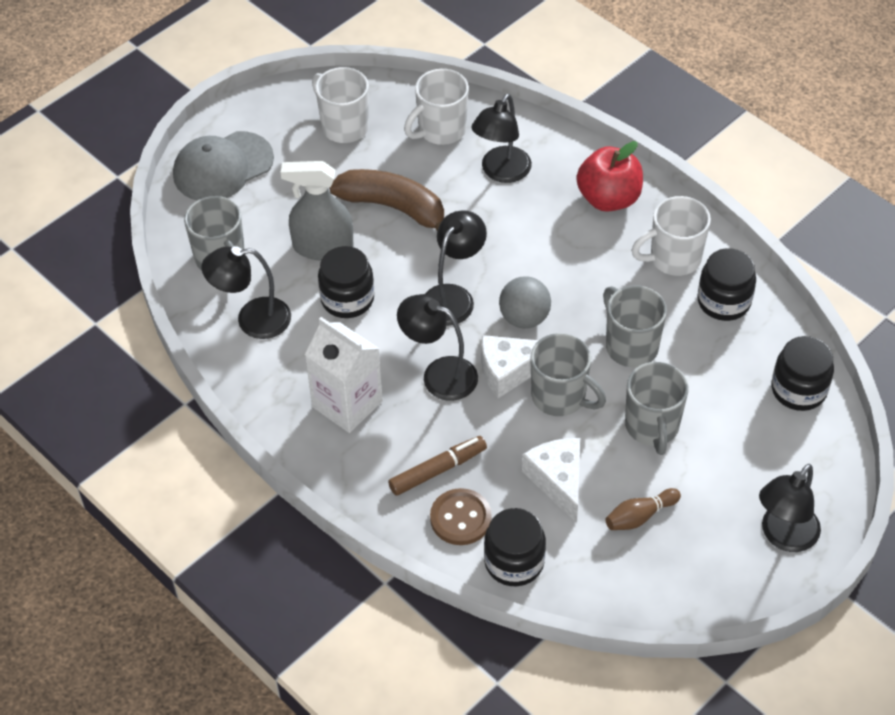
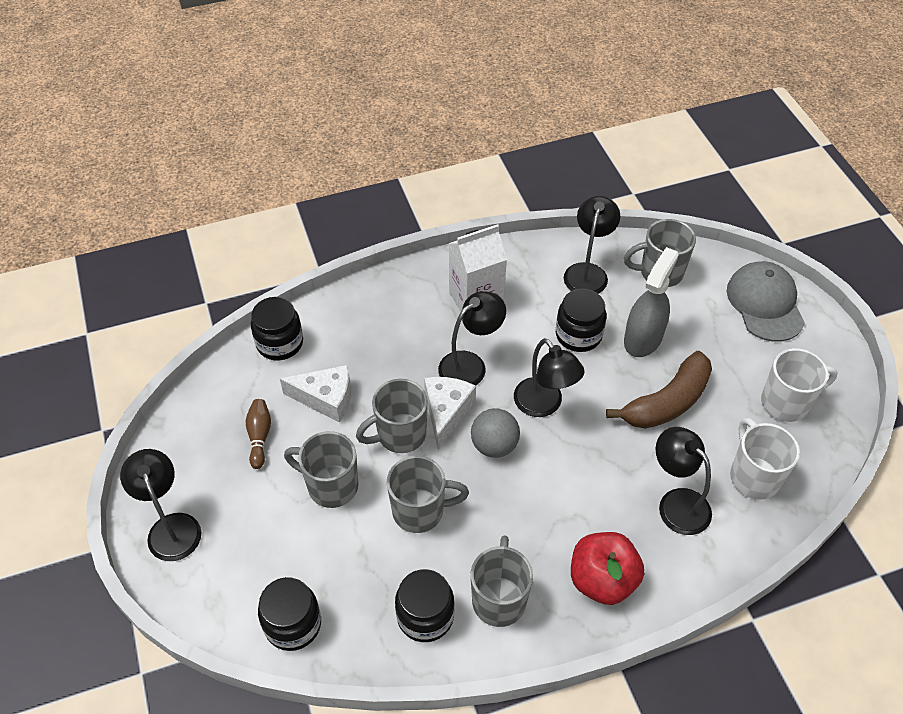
camera: 115 degrees right, 0 degrees up
(438, 470) = (384, 330): brown marker -> none
(460, 518) = (335, 327): brown button -> none
(673, 258) = (499, 599): white mug -> grey mug

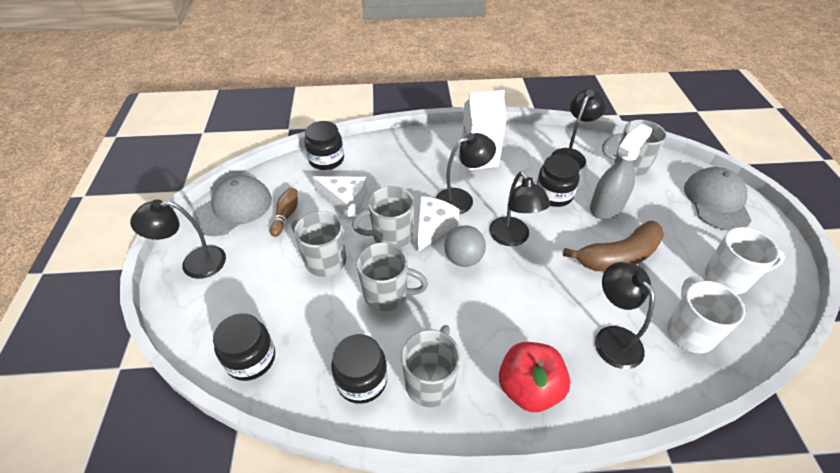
camera: 15 degrees right, 5 degrees down
(171, 527) = (194, 263): black lamp -> black lamp turned 90 degrees counterclockwise
(186, 441) = (233, 208): none -> grey cap

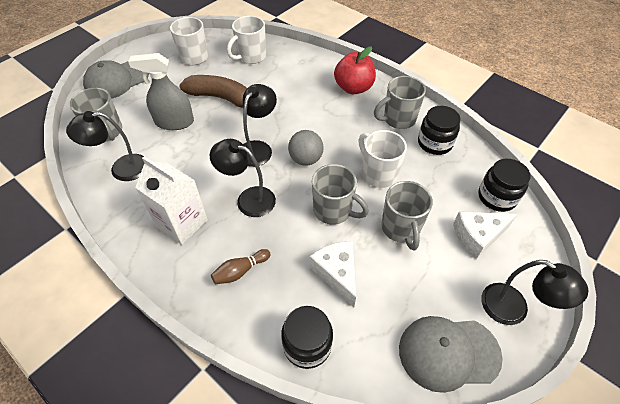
camera: 135 degrees left, 5 degrees up
(286, 216) = (401, 299): brown bowling pin -> brown bowling pin (240, 271)
(387, 294) = (378, 174): grey mug -> white mug
(432, 227) = (297, 194): white cheese -> white cheese (477, 236)
(553, 195) = (188, 153): black jar -> none
(612, 338) = (287, 77): black lamp -> none

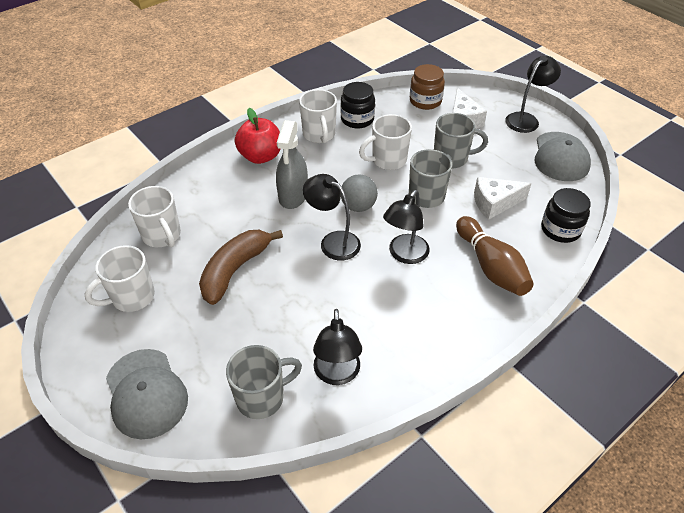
camera: 80 degrees left, 5 degrees down
(174, 122) = (265, 319): grey spray bottle -> grey spray bottle (293, 195)
(182, 223) = (430, 311): white carton -> none
(240, 271) = (491, 267): brown bowling pin -> brown bowling pin, size x1.86
(398, 119) = (319, 135): grey mug -> white mug
(497, 197) = (425, 101): black jar -> brown jar

